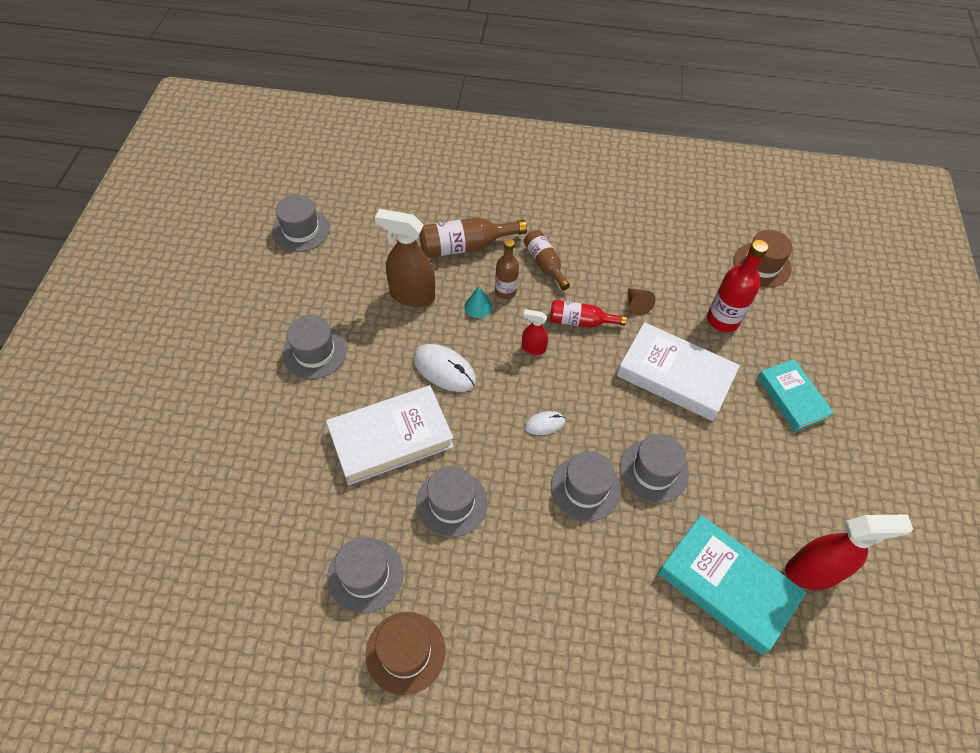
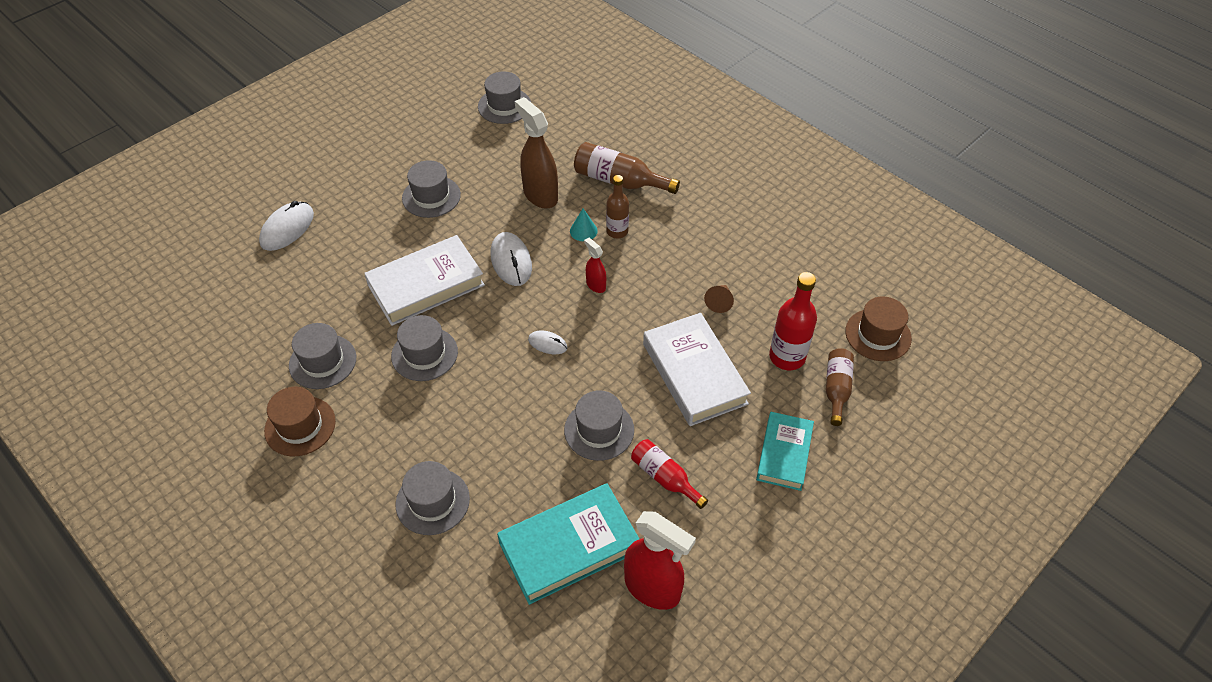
camera: 40 degrees right, 5 degrees down
(199, 467) = (287, 228): none -> white mouse
(391, 438) = (426, 285): white book -> white book turned 45 degrees counterclockwise
(545, 264) = (672, 228): brown bottle -> brown bottle (836, 389)
(580, 321) = (656, 287): red bottle -> red bottle (665, 478)
(585, 488) = (532, 407): grey hat -> grey hat (432, 501)
(726, 586) = (569, 547): turquoise book -> turquoise book turned 75 degrees clockwise

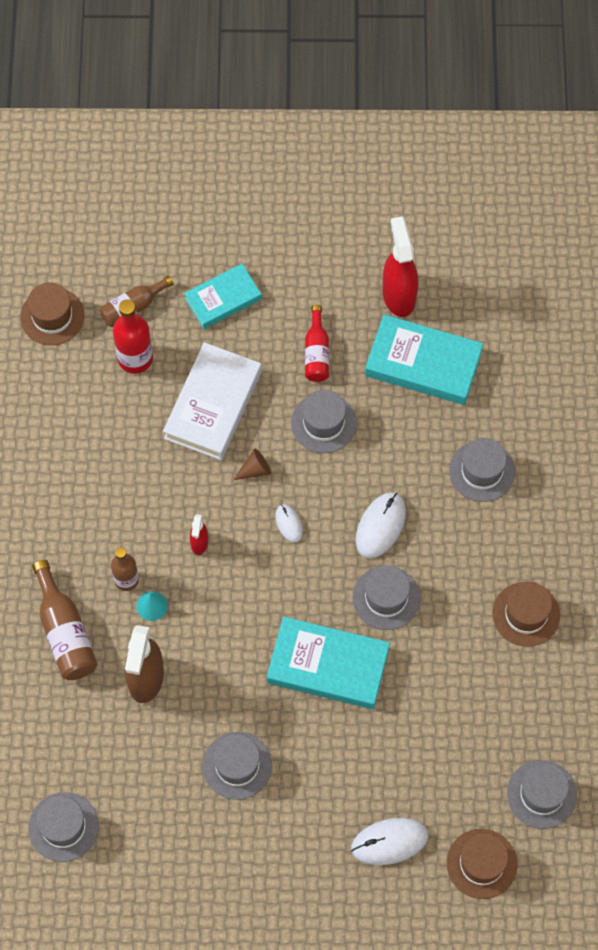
camera: 135 degrees left, 15 degrees up
(209, 260) = (481, 863): none -> brown hat
(322, 361) = (467, 660): grey hat -> grey hat (541, 794)
(426, 285) = (328, 666): white book -> turquoise book
(511, 261) = (239, 628): white mouse -> white mouse (380, 526)
(719, 302) = (127, 443): brown cone -> brown cone (255, 470)

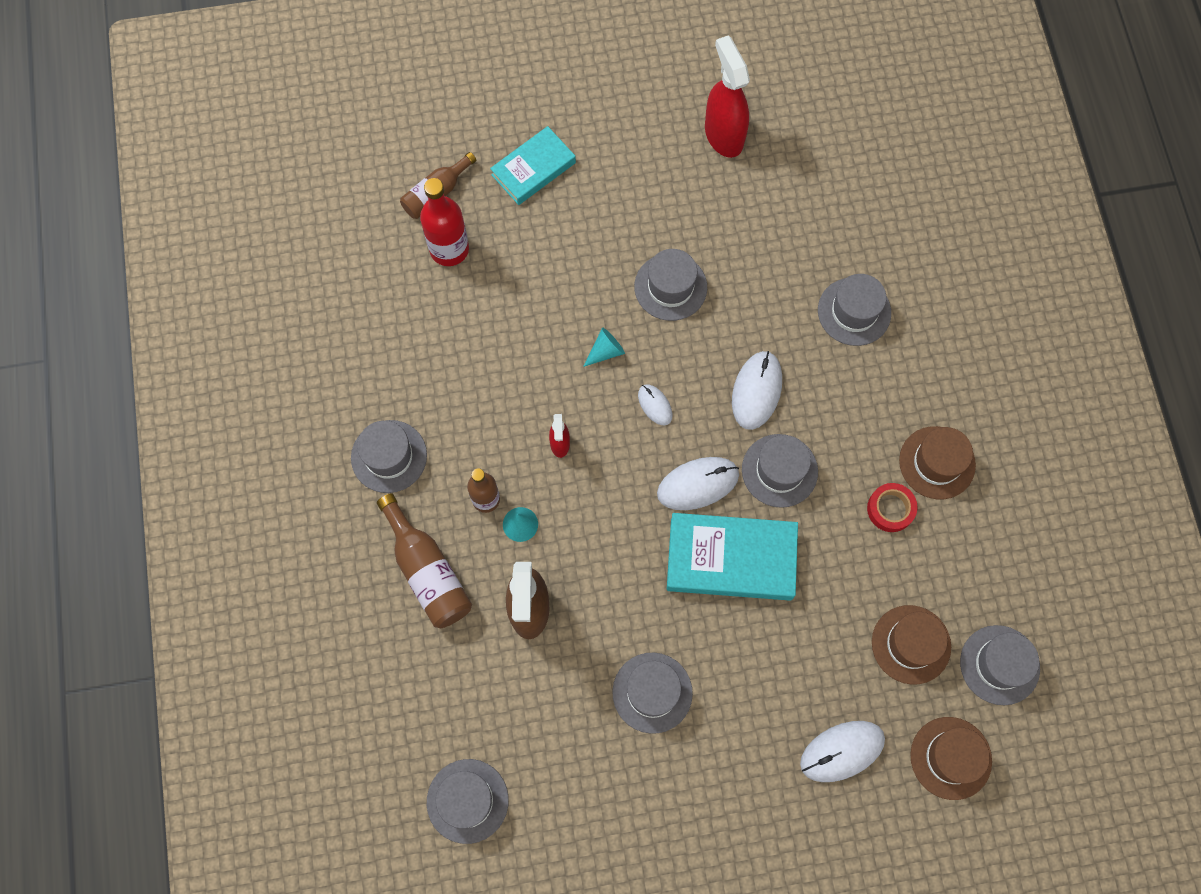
camera: 10 degrees left, 5 degrees up
(50, 529) = (389, 456): none -> grey hat
(52, 316) = (348, 217): brown hat -> brown hat (911, 644)
(213, 405) = (545, 286): white book -> none
(255, 470) = (605, 351): brown cone -> turquoise cone
(312, 597) = (697, 484): none -> white mouse
(316, 352) = (647, 211): red bottle -> none
(423, 363) = (765, 204): turquoise book -> none
(476, 647) = (890, 509): none -> red tape

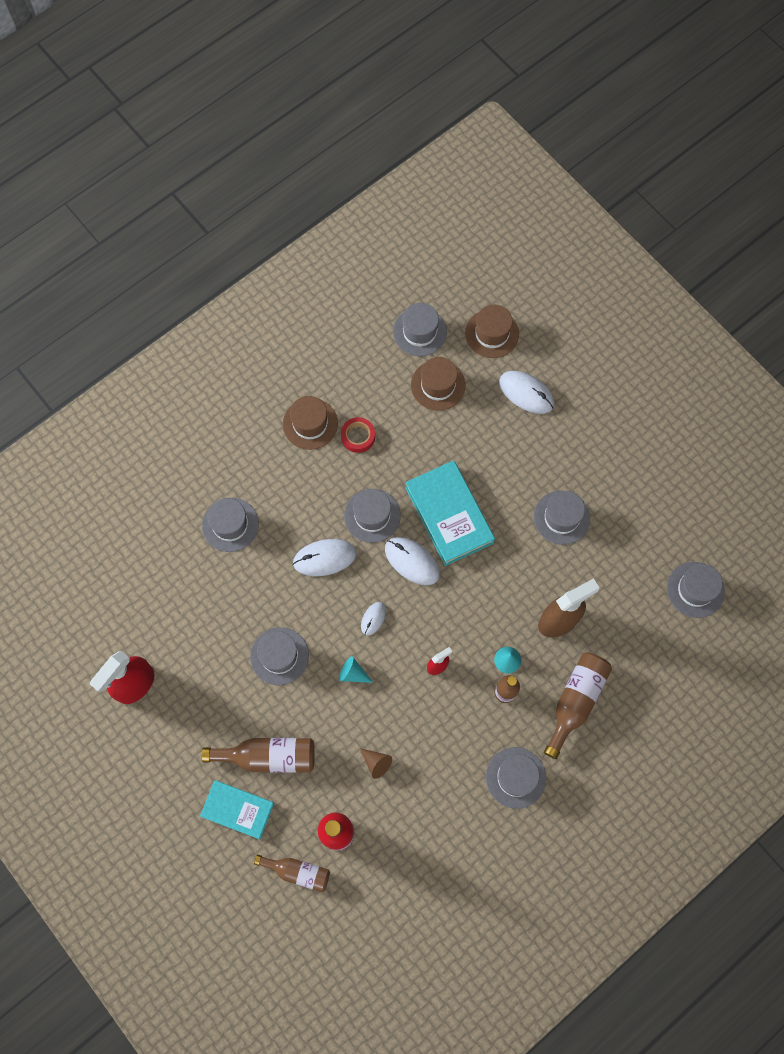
camera: 120 degrees left, 0 degrees up
(495, 323) = (376, 763): none -> brown cone
(569, 223) = (268, 756): none -> brown bottle

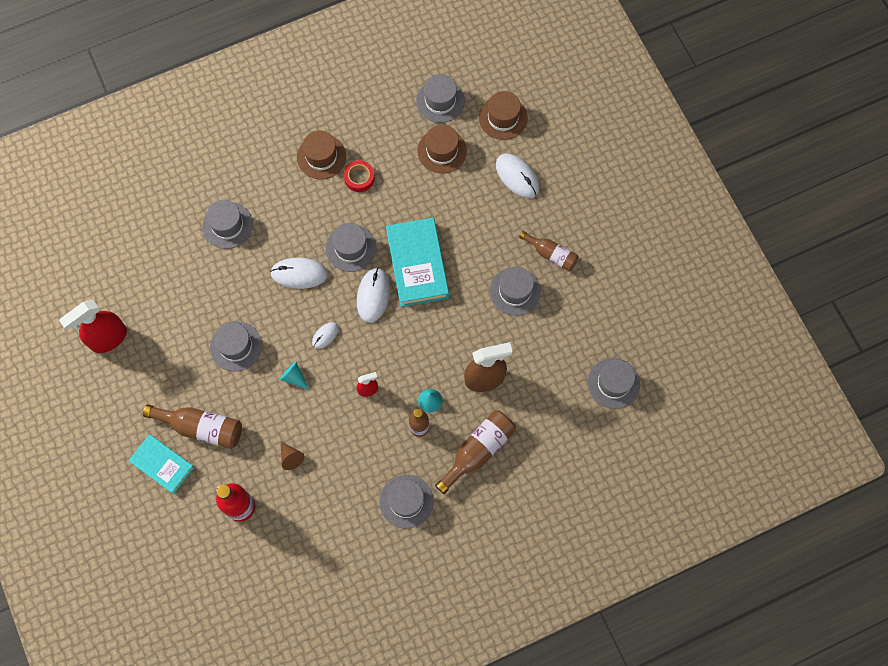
camera: 15 degrees right, 0 degrees up
(297, 872) = (197, 530): brown bottle -> brown bottle (551, 254)
(412, 561) = (373, 296): white mouse -> white mouse turned 45 degrees clockwise

